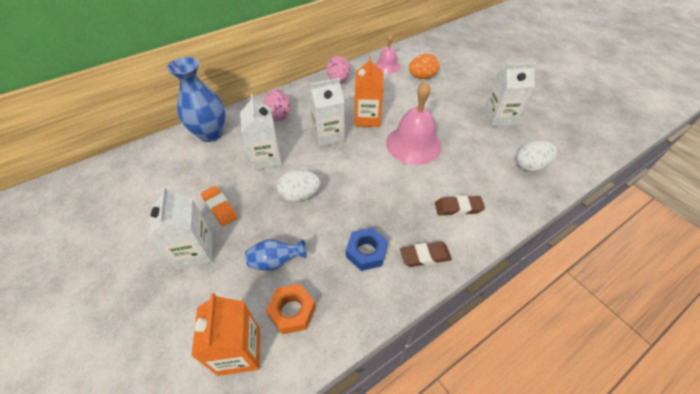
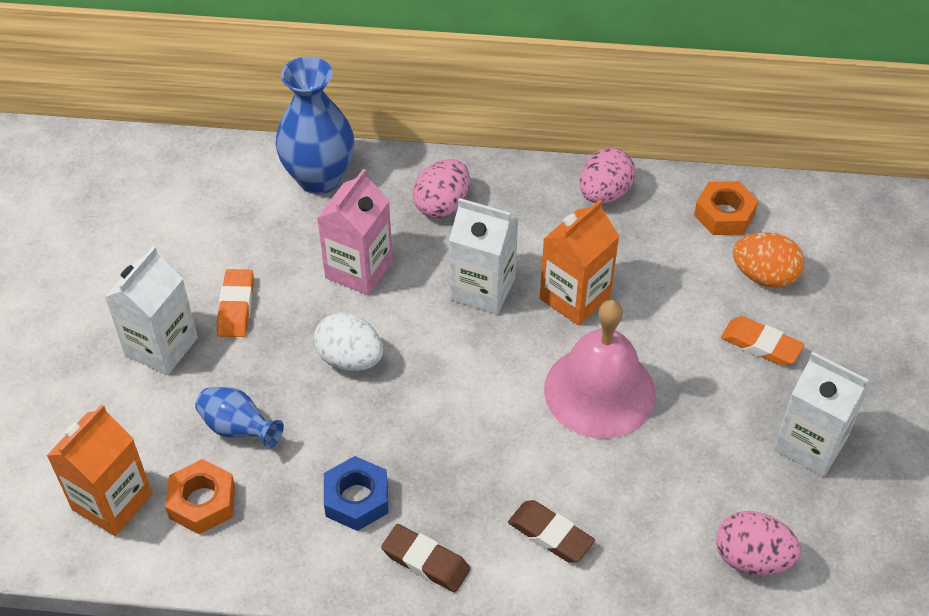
camera: 40 degrees right, 0 degrees up
(266, 158) = (359, 269): white carton -> pink carton
(387, 66) = (724, 214): pink bell -> orange nut
(447, 97) = (760, 345): none -> orange eraser
(530, 166) = (751, 558): white egg -> pink egg

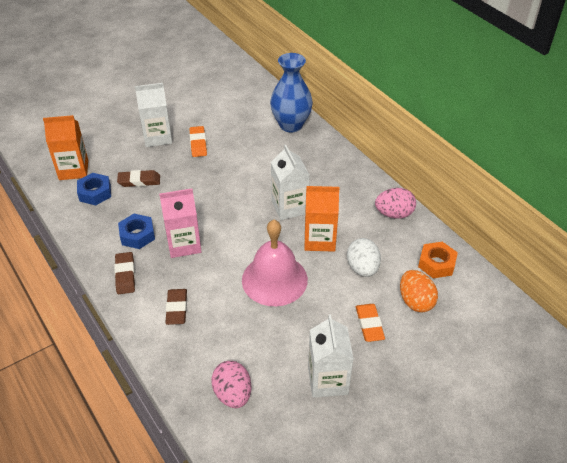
camera: 50 degrees right, 5 degrees down
(202, 502) = (95, 193): orange nut -> blue nut
(236, 307) = (198, 144): orange eraser -> orange eraser turned 60 degrees counterclockwise
(238, 429) = (139, 181): blue vase -> brown eraser
(350, 359) = (206, 190): white egg -> white egg (362, 268)
(359, 269) = (256, 165): pink carton -> pink carton (184, 244)
(442, 205) = (321, 167): pink egg -> none

